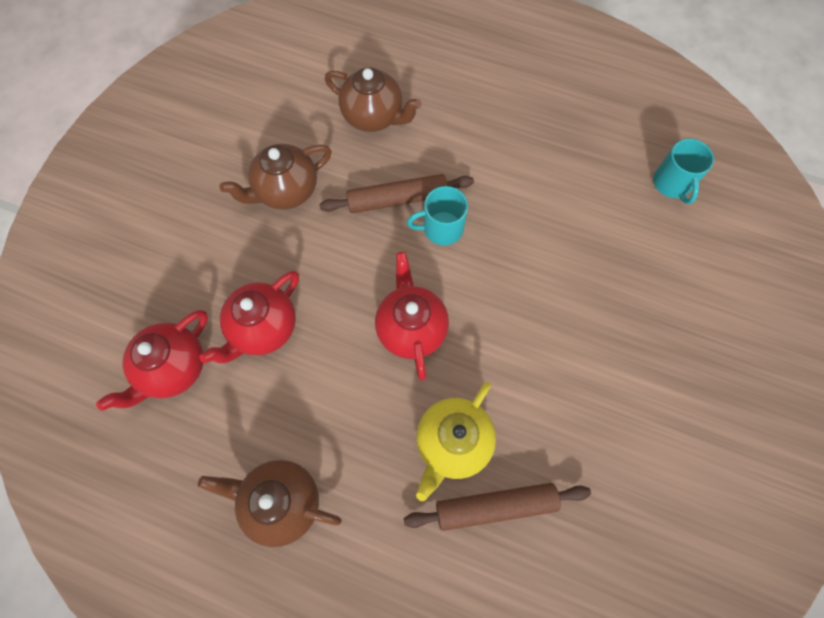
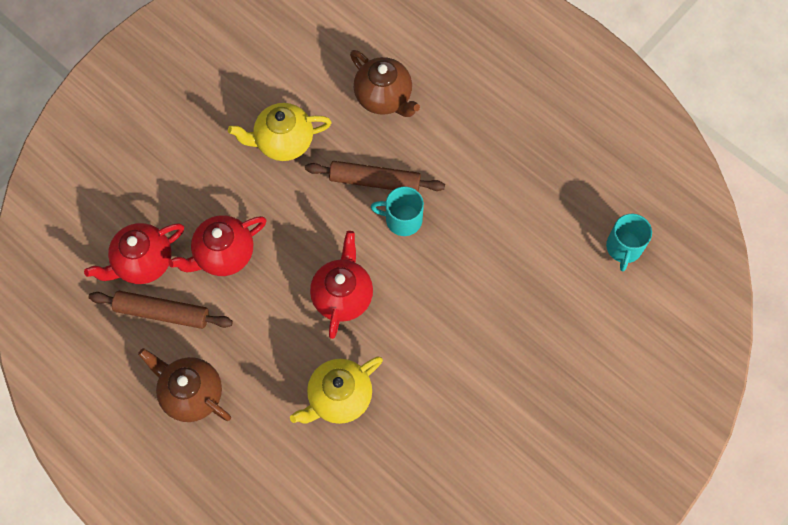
camera: 20 degrees right, 0 degrees up
(286, 191) = (283, 142): brown teapot -> yellow teapot
(495, 506) = (352, 456): brown rolling pin -> brown rolling pin (162, 312)

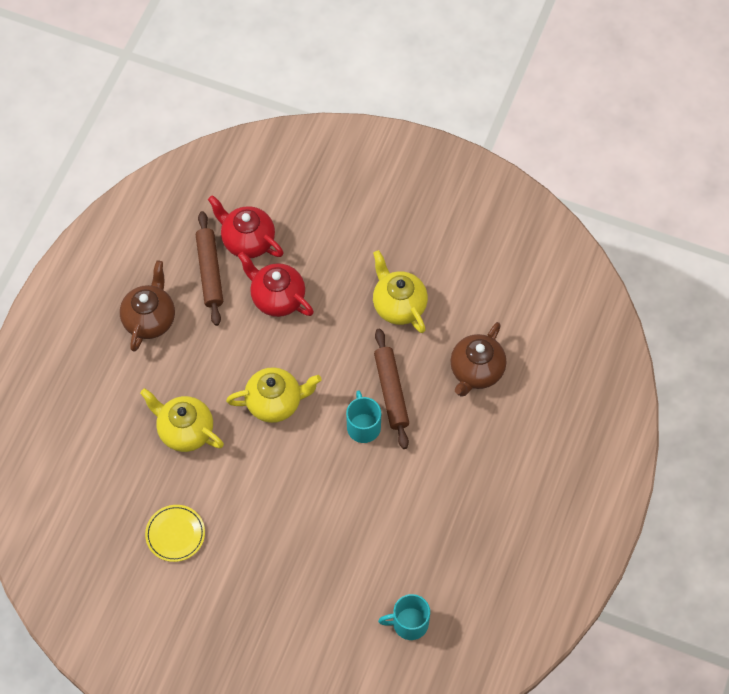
camera: 70 degrees right, 5 degrees down
(343, 295) = (275, 402): red teapot -> yellow teapot
(453, 444) = (175, 534): none -> yellow plate

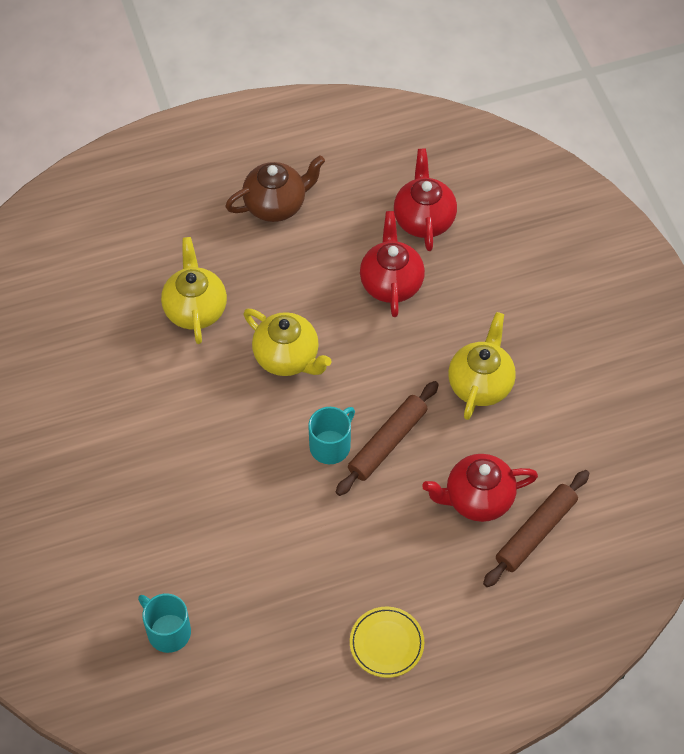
camera: 50 degrees right, 5 degrees down
(175, 534) = (90, 375): yellow plate -> yellow plate (386, 643)
(210, 271) = (365, 214): brown rolling pin -> brown rolling pin (536, 532)
(476, 371) = (477, 499): brown teapot -> red teapot

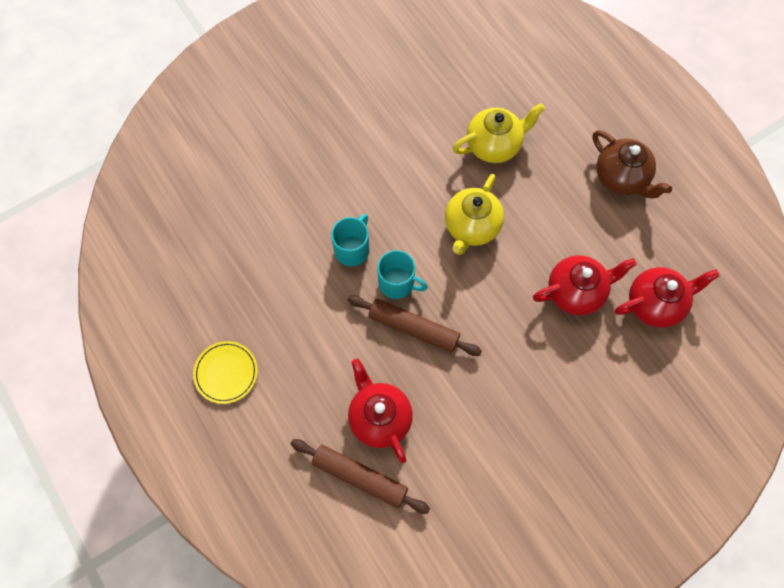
camera: 75 degrees right, 10 degrees up
(168, 631) = (203, 206): turquoise mug -> turquoise mug (352, 249)
(480, 384) = (497, 394): yellow teapot -> none

